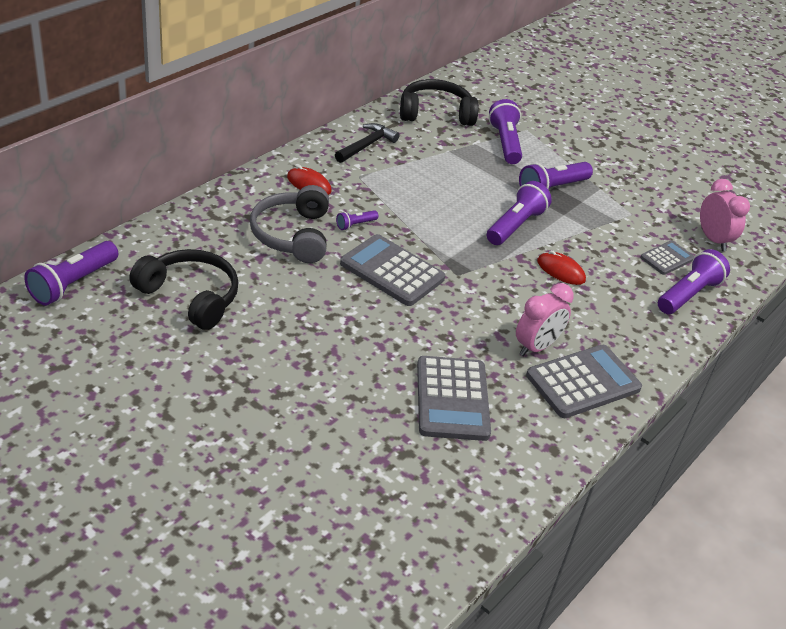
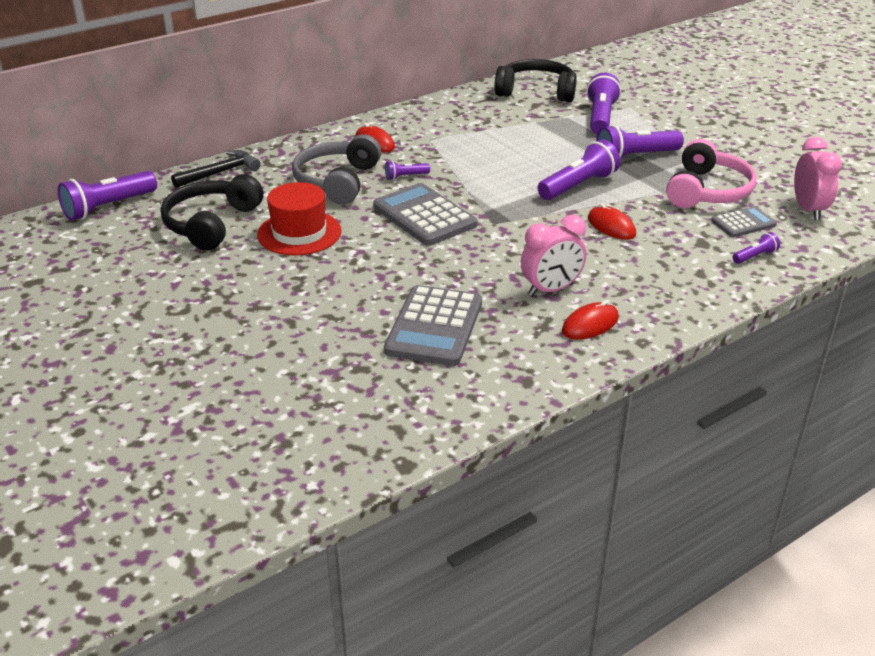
camera: 20 degrees right, 5 degrees down
(190, 297) = (211, 224): black headphones -> black headphones turned 120 degrees counterclockwise
(282, 301) = (299, 233): none -> red hat
(367, 145) = (450, 114): black hammer -> black hammer (220, 172)
(583, 382) = (590, 325): grey calculator -> red mouse
(626, 224) = (707, 191): none -> pink headphones
(688, 294) = (755, 256): purple flashlight -> purple flashlight, size x0.49

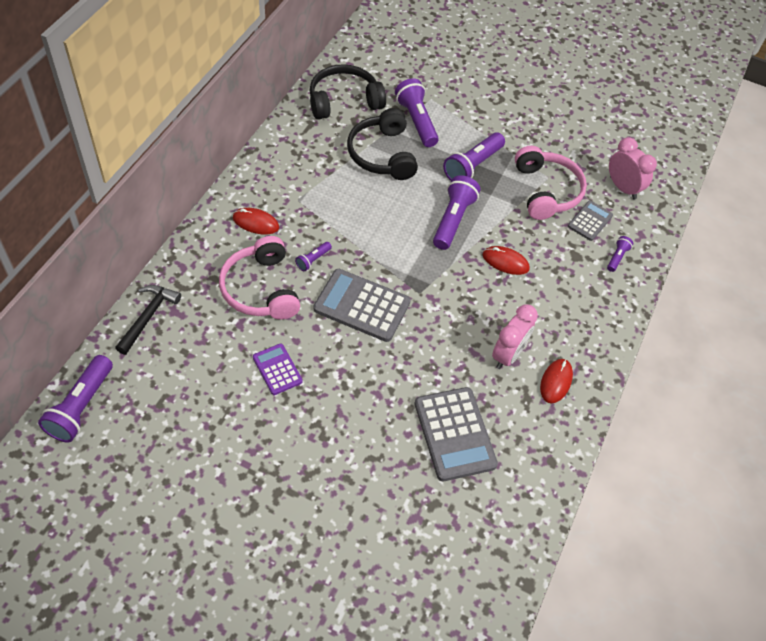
camera: 35 degrees left, 20 degrees up
(211, 224) = (193, 389): black headphones -> black headphones (382, 154)
(299, 233) = (277, 369): red hat -> purple calculator
(337, 181) = (261, 289): grey headphones -> pink headphones

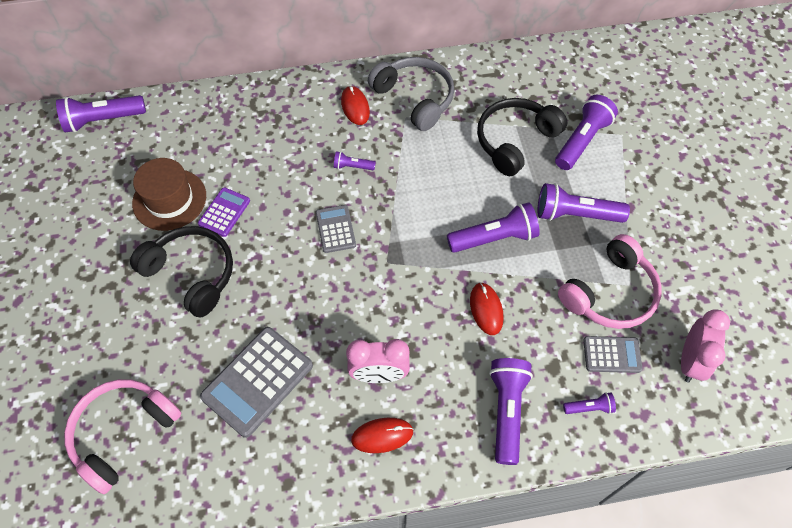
camera: 60 degrees right, 5 degrees up
(148, 316) = (209, 104): black hammer -> none
(226, 401) = (169, 199): none -> brown hat
(261, 289) = (293, 152): pink headphones -> pink headphones (123, 433)
(285, 183) = (415, 98): none -> grey headphones
(344, 101) = (546, 78): black headphones -> black headphones (191, 274)
(362, 306) = (335, 229): grey calculator -> grey calculator, size x0.56
(588, 301) = (506, 411): none -> purple flashlight

